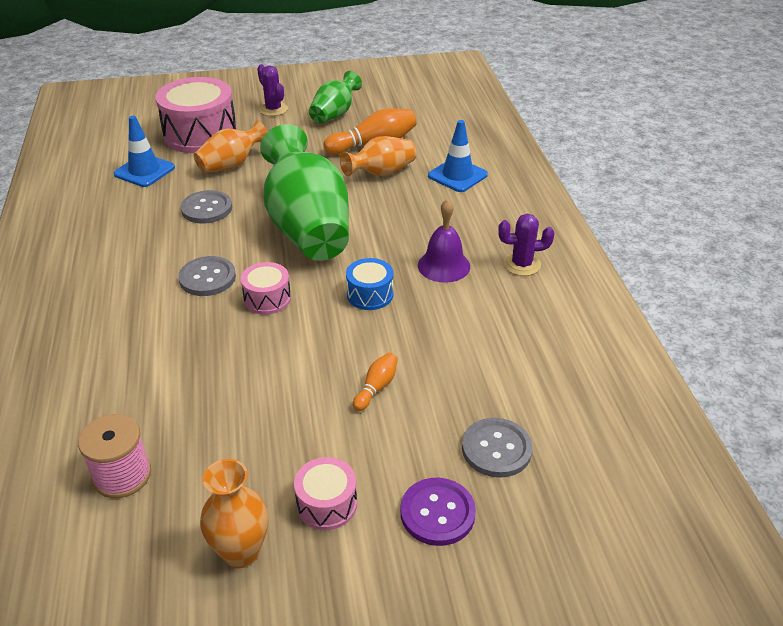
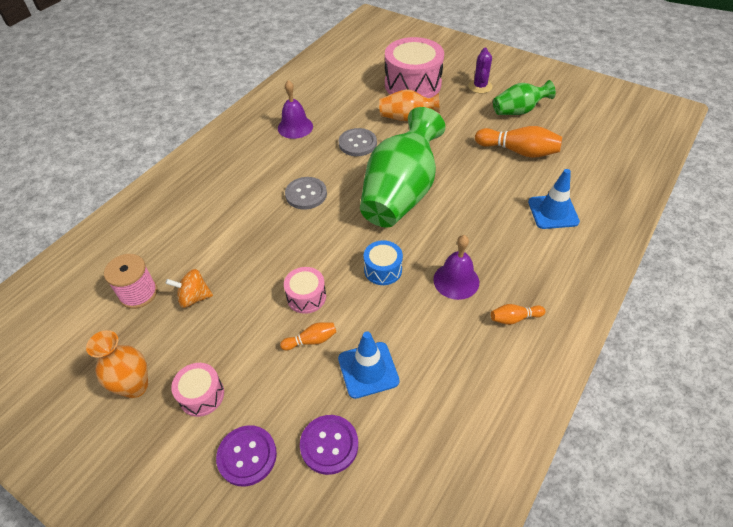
camera: 45 degrees right, 10 degrees up
(111, 227) = (295, 127): none -> purple bell
(144, 171) = (352, 96): blue traffic cone -> blue traffic cone (368, 370)
(200, 435) = (194, 297): none -> orange spinning top
(267, 299) = (321, 231): pink drum -> pink drum (306, 297)
(381, 173) = (497, 178): orange vase -> none
(496, 449) = (329, 445): grey button -> purple button
(522, 264) = (514, 318): purple cactus -> orange bowling pin

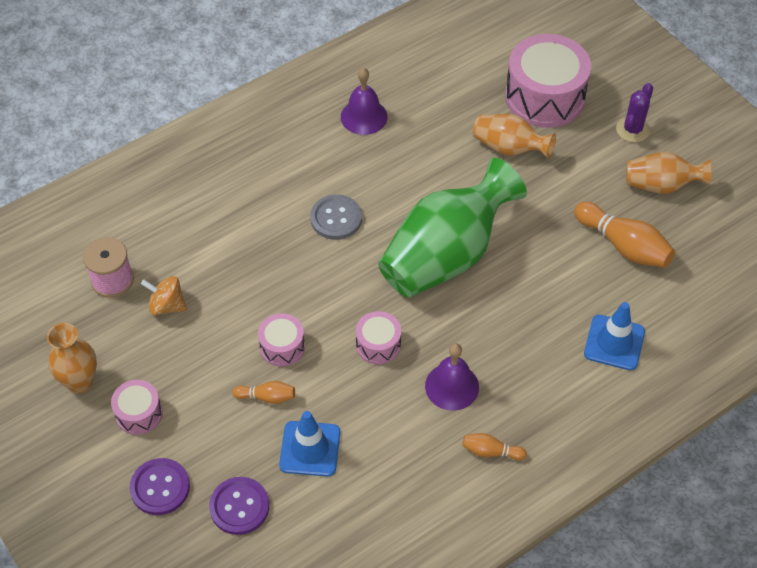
camera: 20 degrees right, 5 degrees up
(357, 143) = (429, 167): grey button -> none
(383, 270) = (378, 345): blue drum -> pink drum
(518, 111) = (661, 185): green vase -> orange vase

